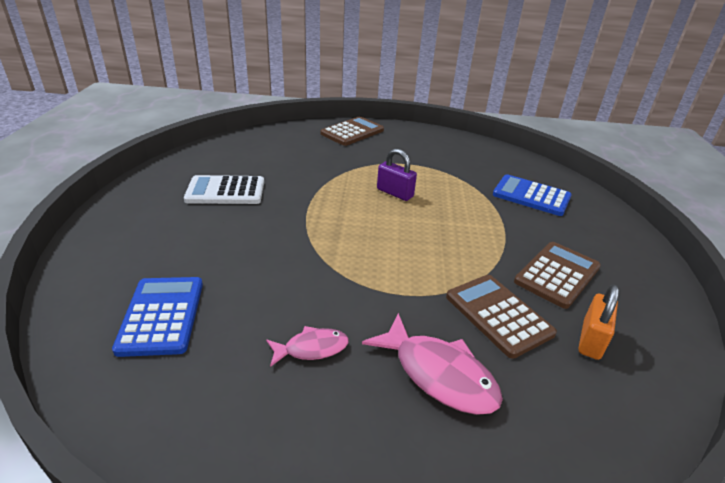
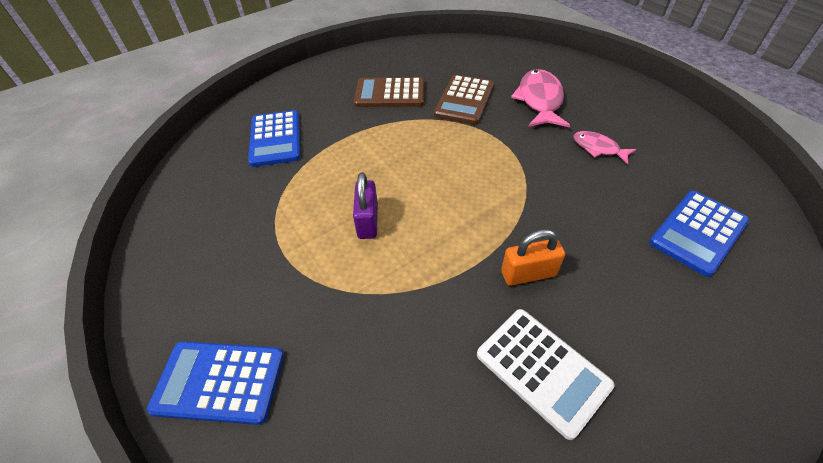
camera: 125 degrees left, 15 degrees up
(352, 132) = (219, 381): brown calculator -> blue calculator
(591, 340) = (440, 68): orange padlock -> orange padlock (528, 273)

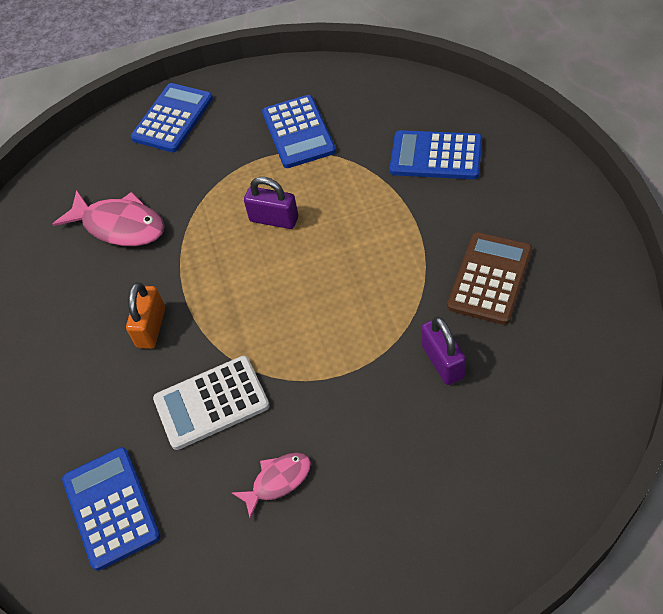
camera: 115 degrees right, 5 degrees up
(247, 237) = (298, 132): none -> blue calculator
(464, 100) = (443, 361): brown calculator -> purple padlock
(539, 100) = (406, 458): pink fish -> pink fish (119, 226)
(542, 370) = (70, 303): white calculator -> white calculator (211, 402)

